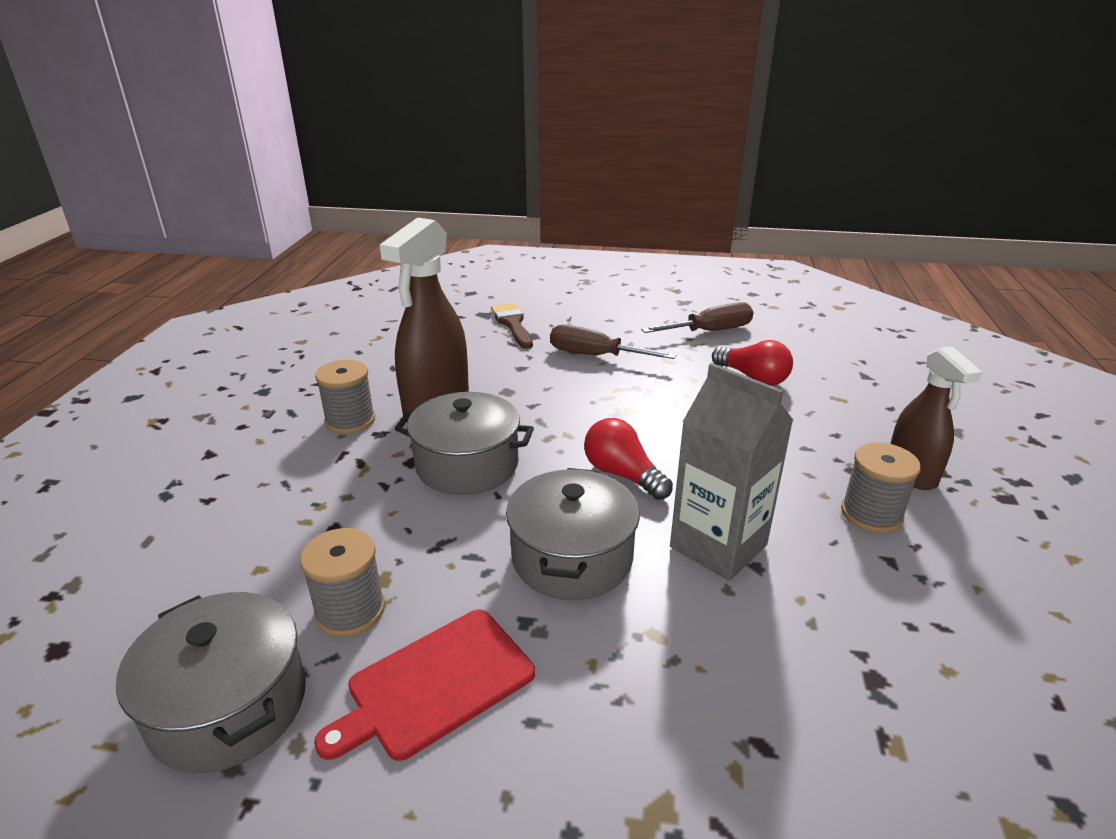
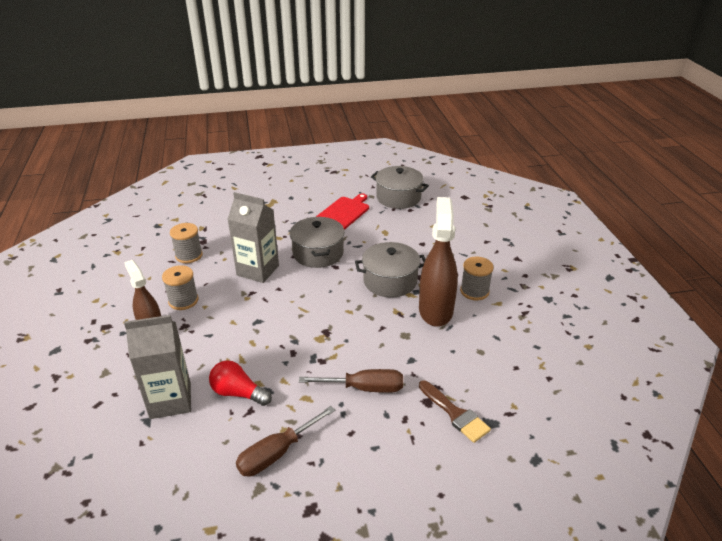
camera: 160 degrees right, 5 degrees up
(350, 610) = (387, 222): grey spool -> grey spool (189, 255)
(622, 475) = (309, 293): red light bulb -> none
(842, 386) = (170, 400): none -> grey carton

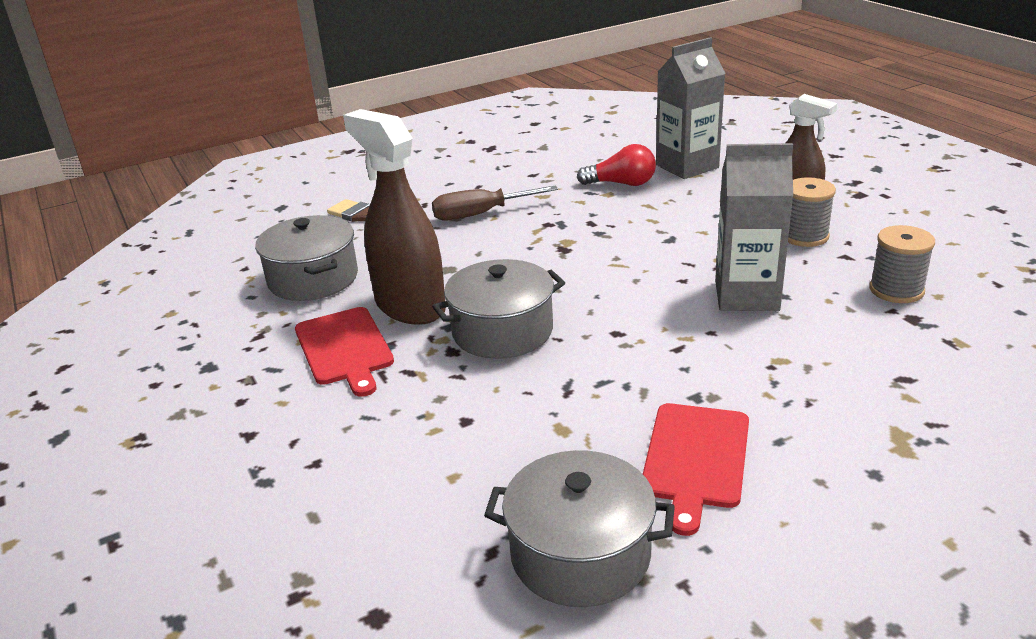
camera: 165 degrees right, 5 degrees down
(277, 453) = (543, 163): brown screwdriver -> none
(318, 253) = (669, 348): grey pot -> grey pot (313, 279)
(435, 310) = (410, 306): brown spray bottle -> brown spray bottle turned 150 degrees clockwise
(474, 291) = (344, 348): grey spool -> red cutting board

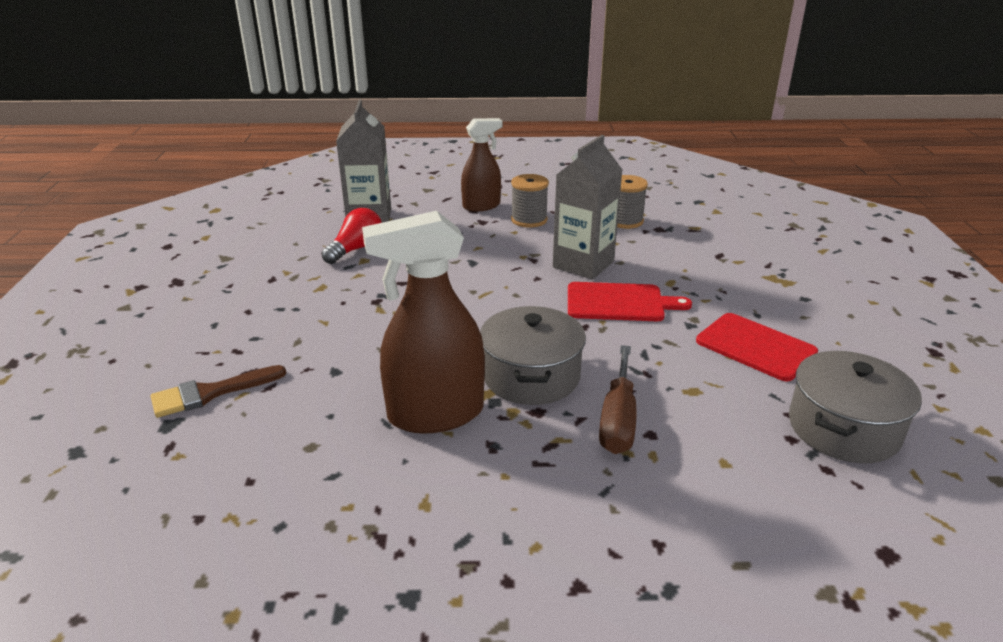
camera: 65 degrees left, 0 degrees up
(313, 279) = (300, 465): grey pot -> none
(344, 348) = (472, 476): red cutting board -> red cutting board (619, 303)
(480, 214) = (308, 326): brown screwdriver -> brown screwdriver (618, 419)

